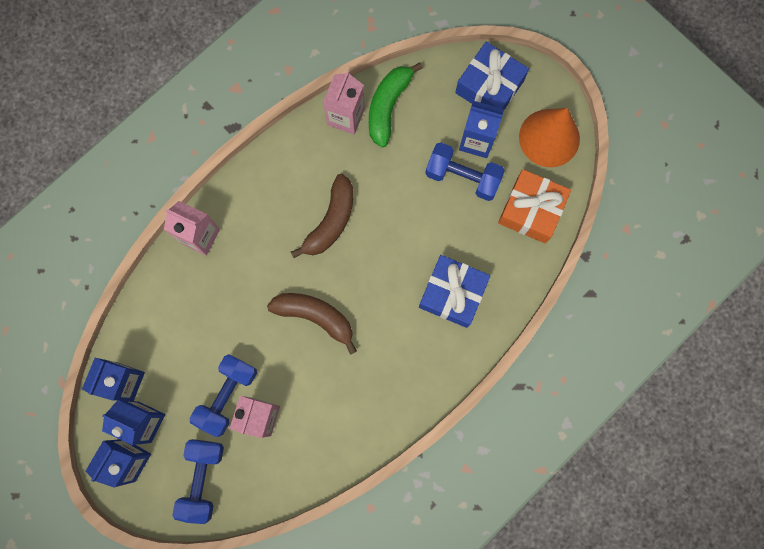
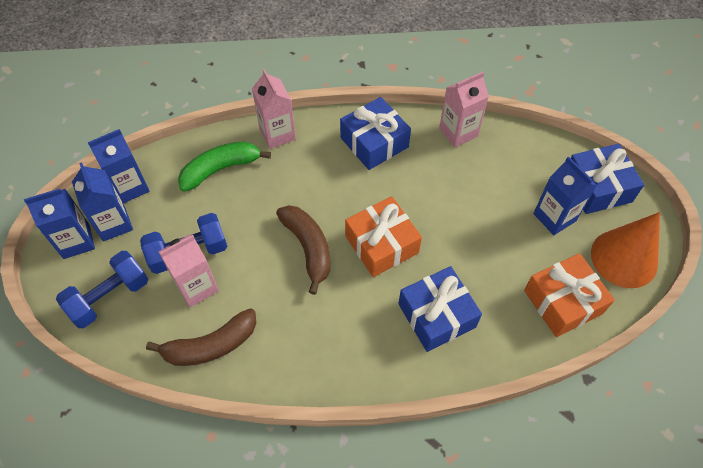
camera: 40 degrees right, 20 degrees down
(286, 180) = (374, 142): none -> blue gift
(331, 221) = (382, 191): brown banana -> brown banana (210, 345)
(367, 268) = (382, 244): none -> orange gift
(388, 106) = (498, 147): green banana -> green banana (221, 169)
(462, 177) = (520, 235): blue dumbbell -> none

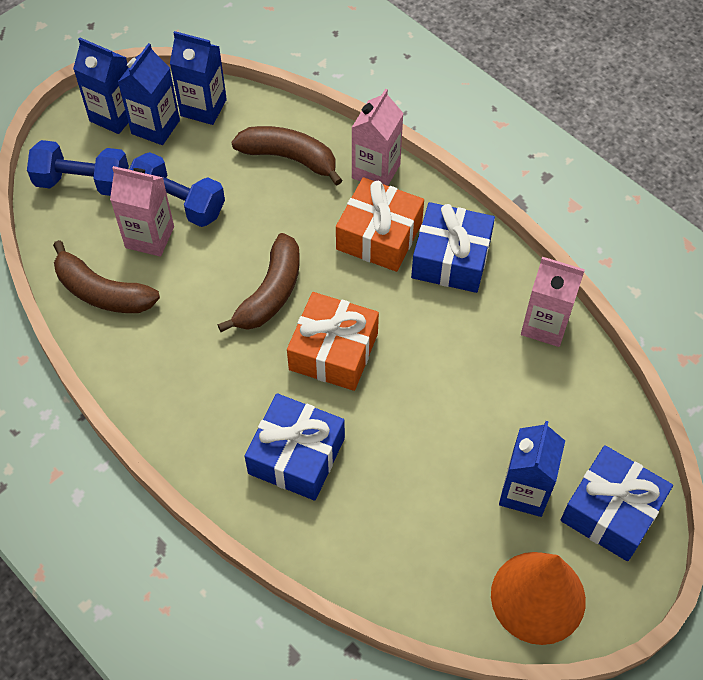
camera: 50 degrees right, 0 degrees up
(221, 169) = (290, 158): green banana -> brown banana
(563, 302) = (421, 566): orange gift -> orange gift (379, 236)

